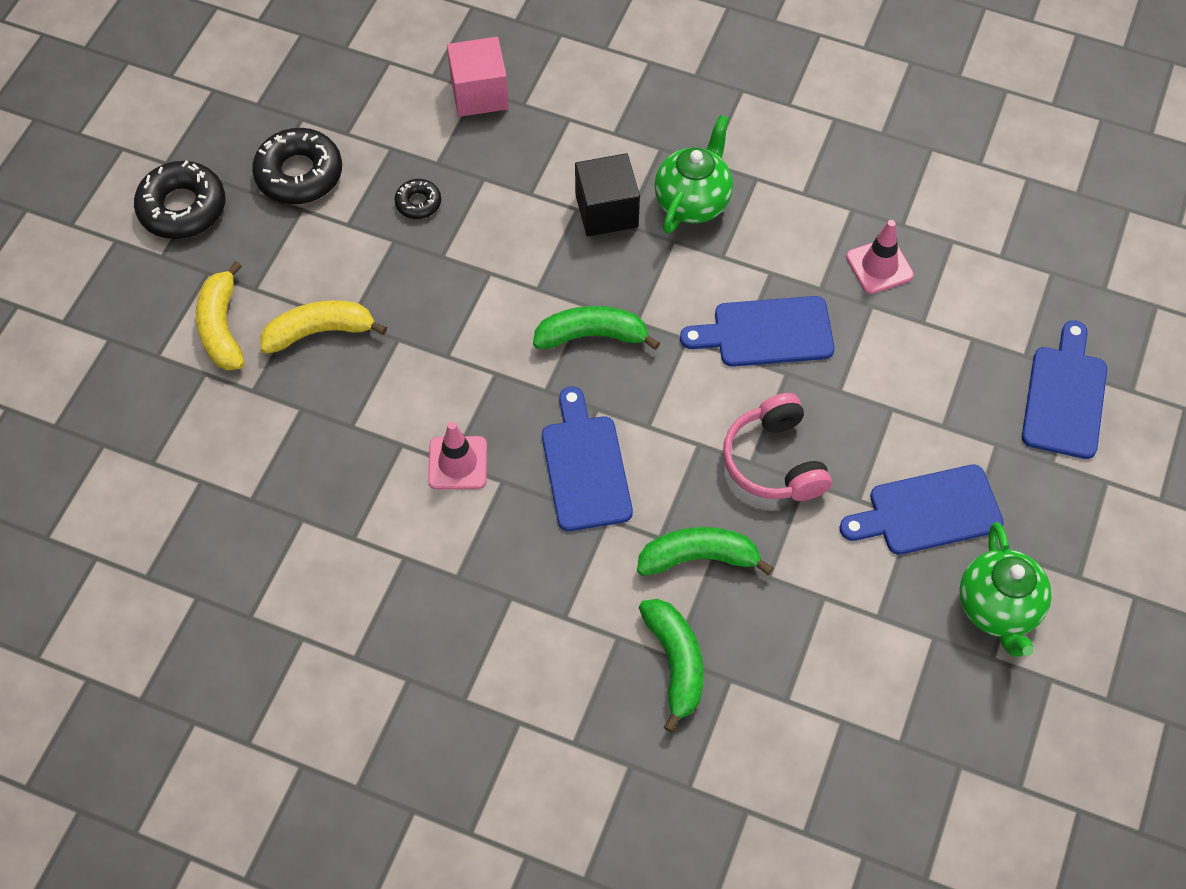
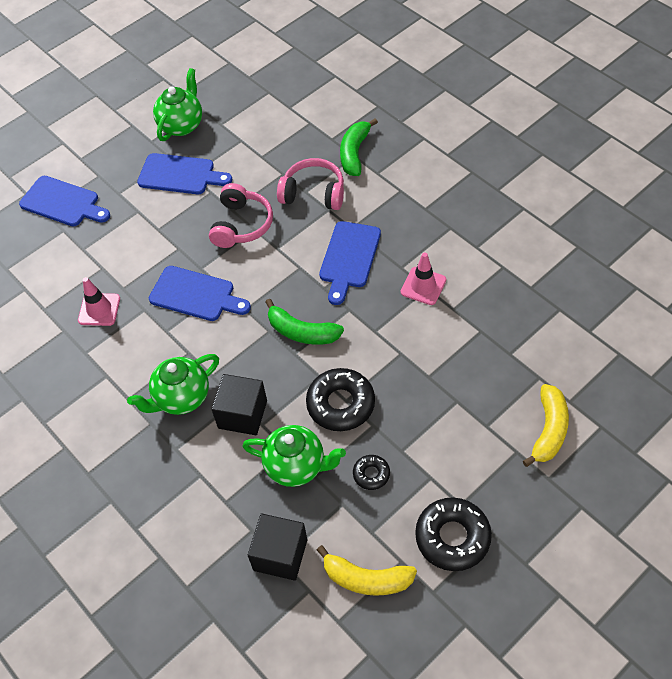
camera: 150 degrees left, 5 degrees down
(182, 208) = (555, 544): black donut -> black donut (340, 404)
(319, 331) = (480, 401): yellow banana -> yellow banana (366, 579)
(479, 93) = (280, 555): pink cube -> black cube
(509, 180) = (296, 466): none -> green teapot
(698, 557) = (313, 193): green banana -> pink headphones
(1065, 396) = (63, 203): blue cutting board -> blue cutting board turned 105 degrees counterclockwise

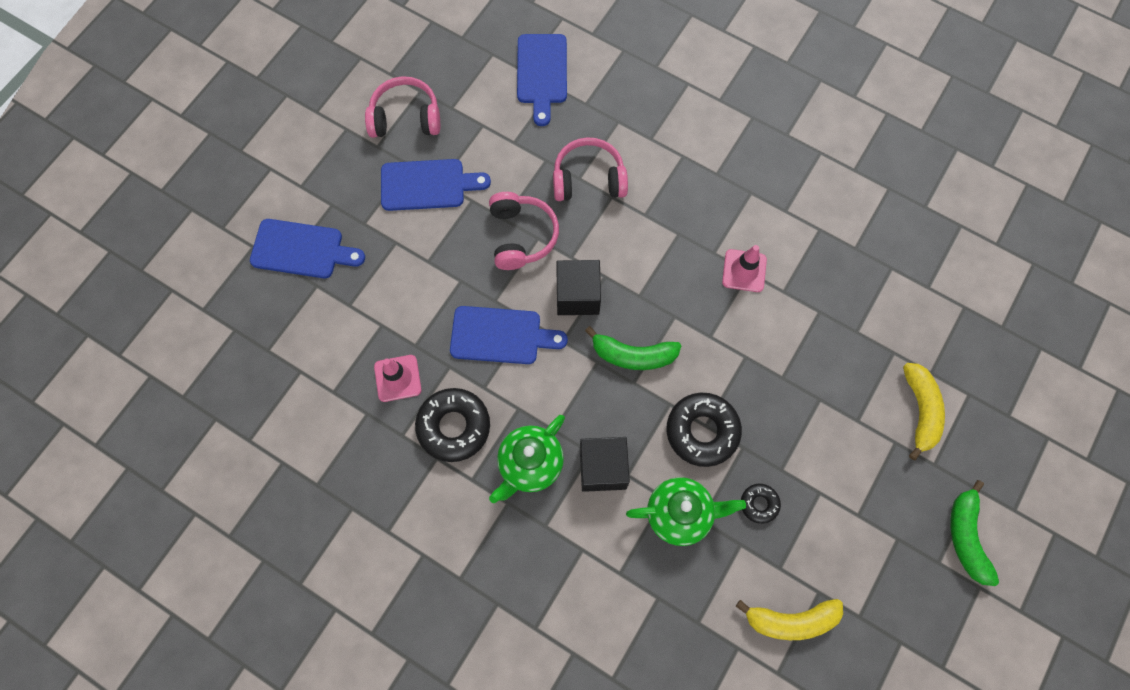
camera: 20 degrees left, 15 degrees up
(182, 125) = (405, 118): green teapot -> pink headphones
(280, 555) = (696, 617): black cube -> black cube (577, 295)
(349, 258) = (654, 253): blue cutting board -> blue cutting board (542, 73)
(354, 153) = (617, 118): green banana -> green banana (966, 537)
(452, 537) = (861, 553): black donut -> black donut (454, 427)

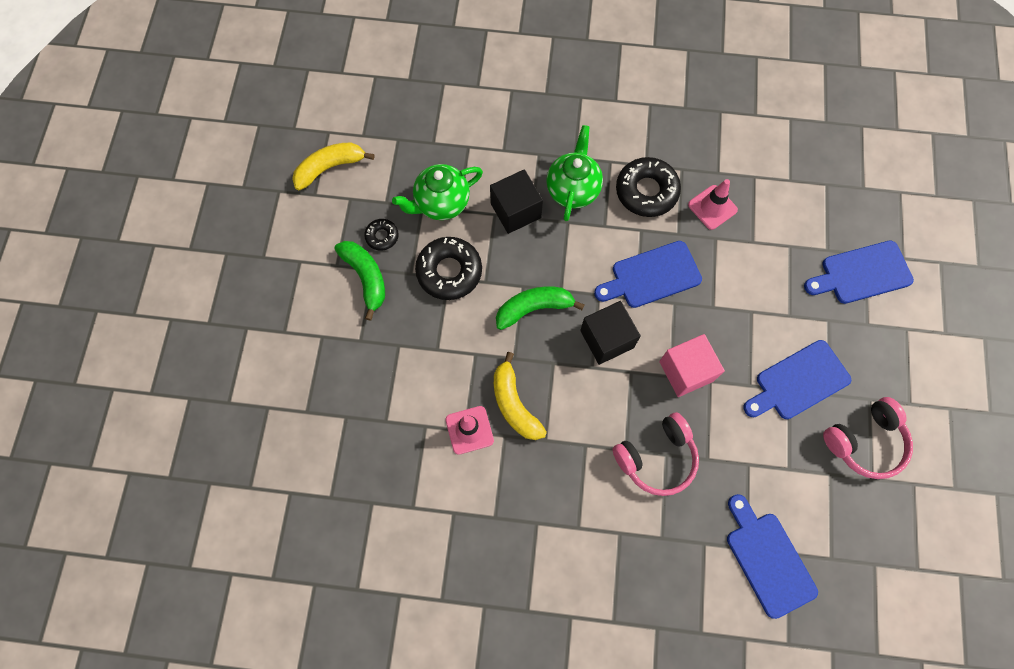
camera: 155 degrees right, 0 degrees up
(521, 236) = (686, 371): pink headphones -> pink cube
(920, 410) = (269, 368): yellow banana -> yellow banana (514, 404)
(966, 537) = (208, 281): green banana -> green banana (366, 278)

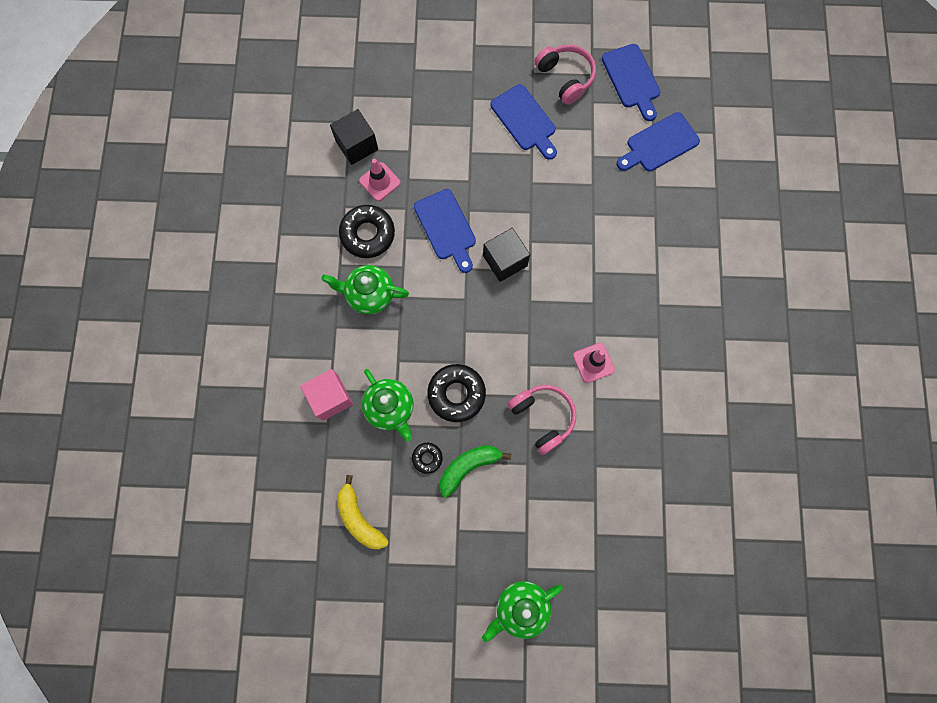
camera: 95 degrees left, 5 degrees up
(207, 318) = (520, 607): none -> green teapot
(514, 404) = (568, 329): yellow banana -> none
(515, 211) = (393, 342): black cube -> black cube (357, 145)
(534, 308) = (483, 320): green banana -> none
(656, 457) = (596, 220): pink headphones -> pink headphones (542, 417)
(686, 371) = (525, 200): pink cube -> pink cube (330, 398)
(861, 273) = (431, 73): blue cutting board -> blue cutting board (632, 79)

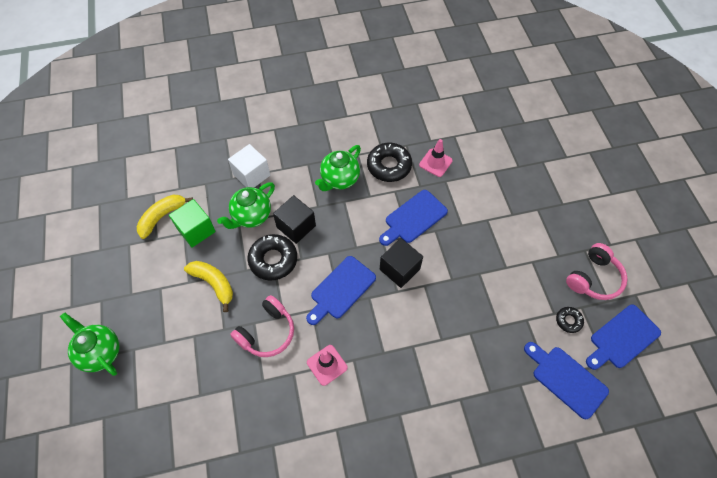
camera: 75 degrees right, 15 degrees down
(330, 398) = (251, 175): pink cube -> white cube
(357, 145) = (460, 140): black cube -> black cube (296, 226)
(369, 295) = (339, 179): green teapot -> green teapot turned 135 degrees counterclockwise
(391, 478) = (196, 230): none -> green cube
(427, 458) = (216, 251): black donut -> black donut (568, 321)
(468, 467) = (214, 283): green banana -> yellow banana
(525, 120) = (536, 254): blue cutting board -> blue cutting board (341, 289)

